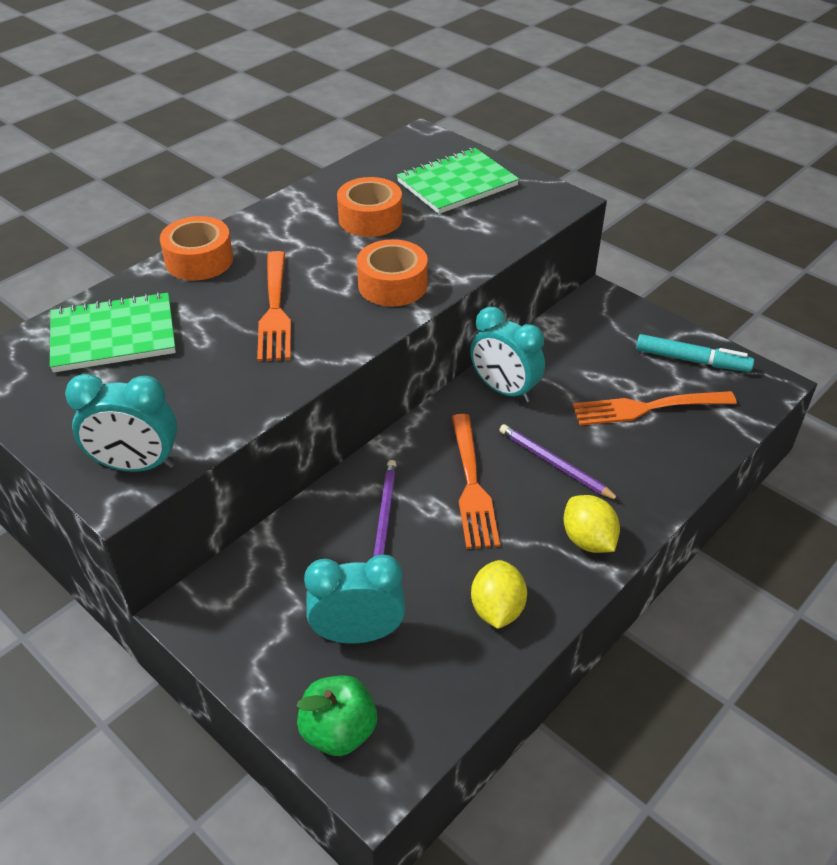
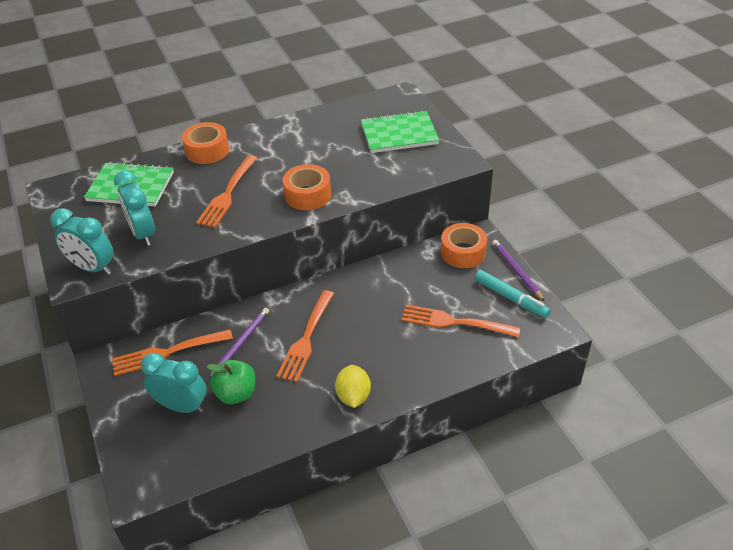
camera: 25 degrees right, 0 degrees up
(284, 565) = (168, 352): none -> orange fork
(339, 731) = (136, 457): green apple -> green apple (236, 393)
(370, 218) = (326, 146): orange tape -> orange tape (463, 252)
(497, 609) = (269, 420): yellow lemon -> none
(504, 390) = (369, 283): turquoise clock -> turquoise clock (143, 234)
(555, 464) = (367, 341): purple pencil -> purple pencil (516, 271)

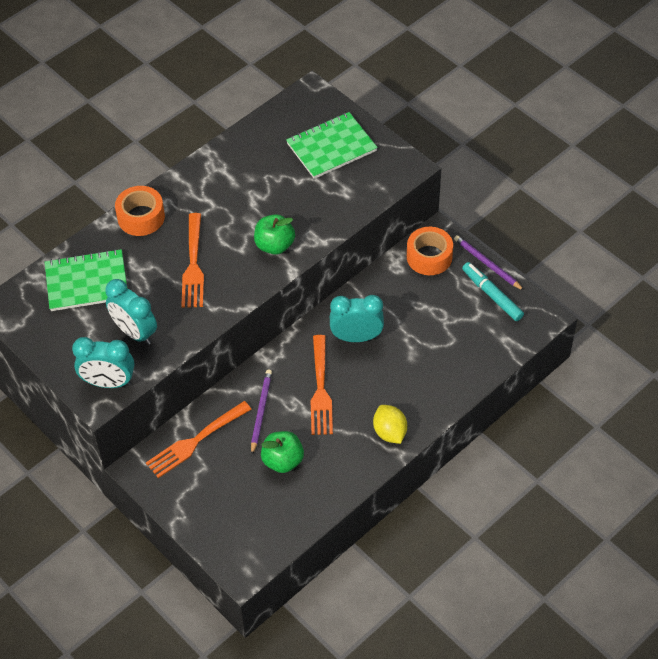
camera: 20 degrees left, 10 degrees up
(182, 406) = (239, 487): turquoise clock -> turquoise clock (356, 337)
(308, 195) = (274, 245): orange tape -> green apple
(455, 322) = (451, 334): orange fork -> none
(510, 298) = (492, 295): turquoise marker -> turquoise marker turned 150 degrees counterclockwise

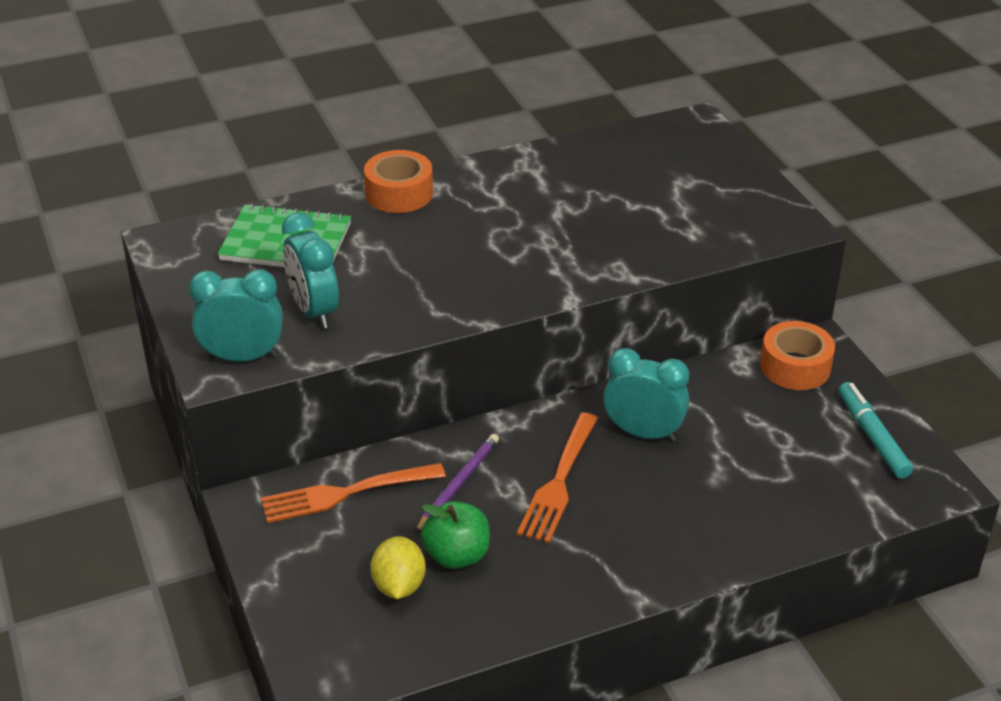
camera: 20 degrees right, 15 degrees down
(108, 382) = (243, 357): turquoise clock -> turquoise clock turned 150 degrees clockwise
(193, 264) = (438, 258): orange fork -> none
(274, 245) = (562, 265): green apple -> none
(331, 147) = (697, 181): green notebook -> none
(390, 432) = (637, 566): yellow lemon -> yellow lemon (399, 585)
(487, 264) = (880, 397): purple pencil -> none

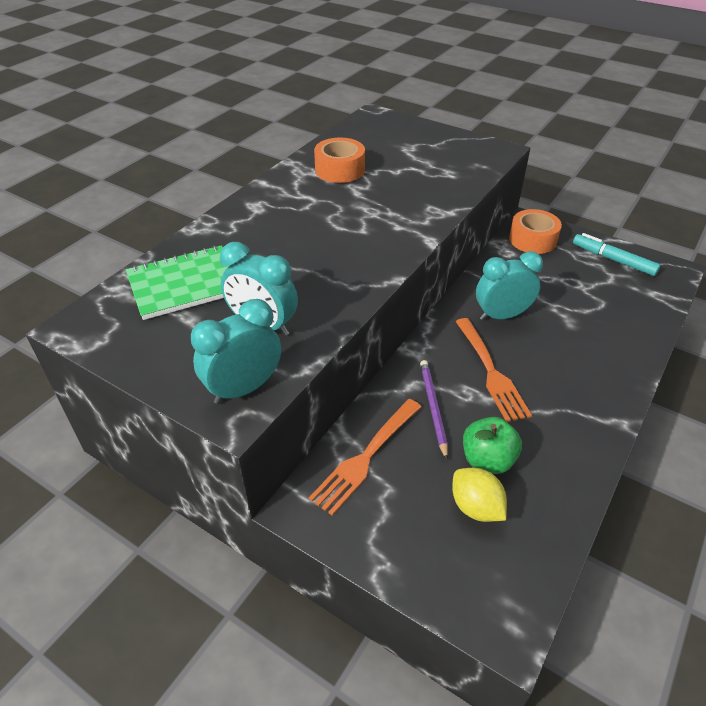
camera: 35 degrees left, 5 degrees up
(399, 193) = (235, 219): orange tape -> orange tape (340, 170)

